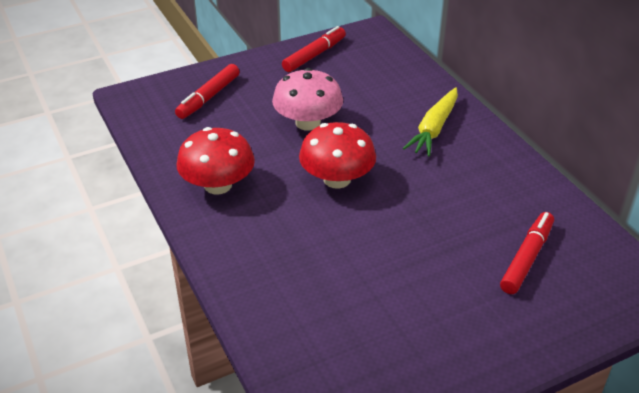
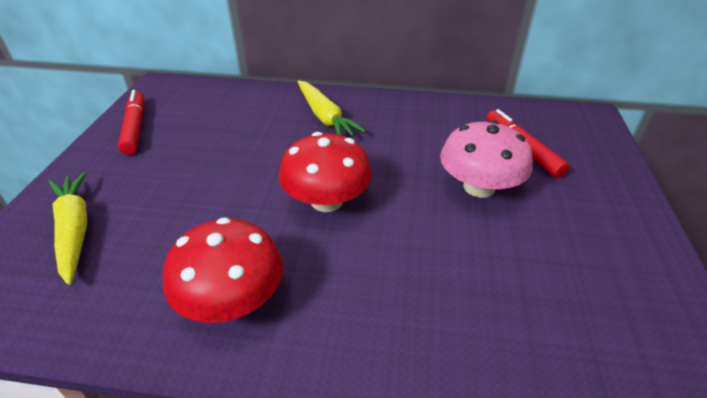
camera: 55 degrees left, 0 degrees up
(208, 97) = (74, 230): red marker -> yellow carrot
(308, 122) = (222, 179): pink mushroom -> pink mushroom (479, 187)

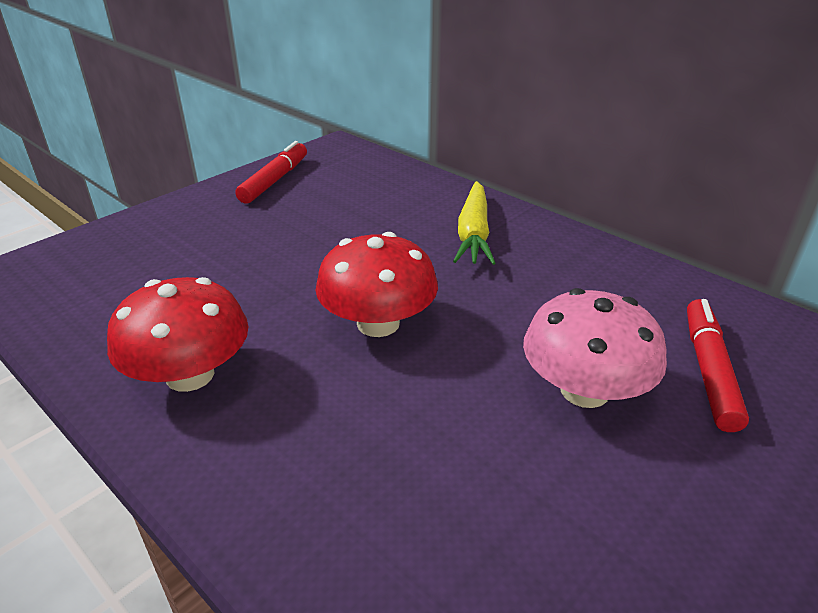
camera: 35 degrees right, 5 degrees down
(74, 230) = (138, 253): yellow carrot -> none

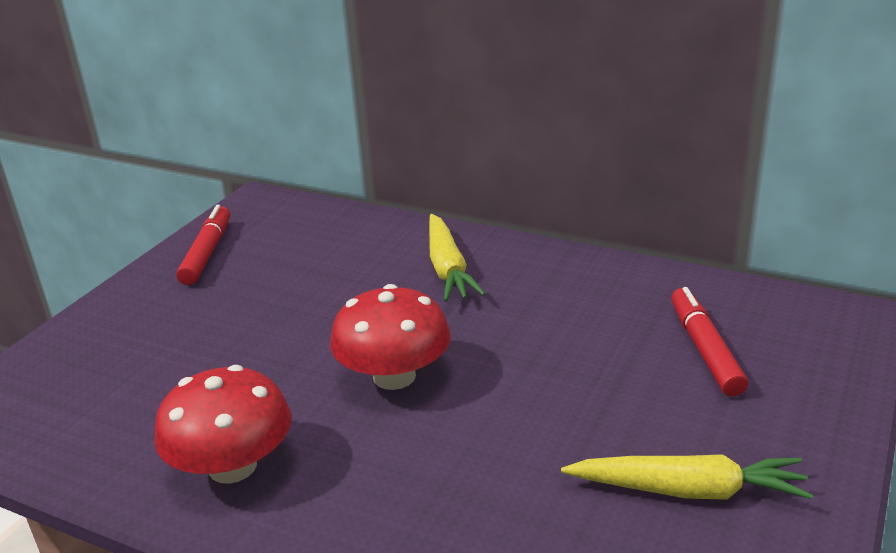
camera: 15 degrees left, 5 degrees down
(584, 390) = (607, 391): pink mushroom -> none
(638, 532) = (688, 490): none -> yellow carrot

